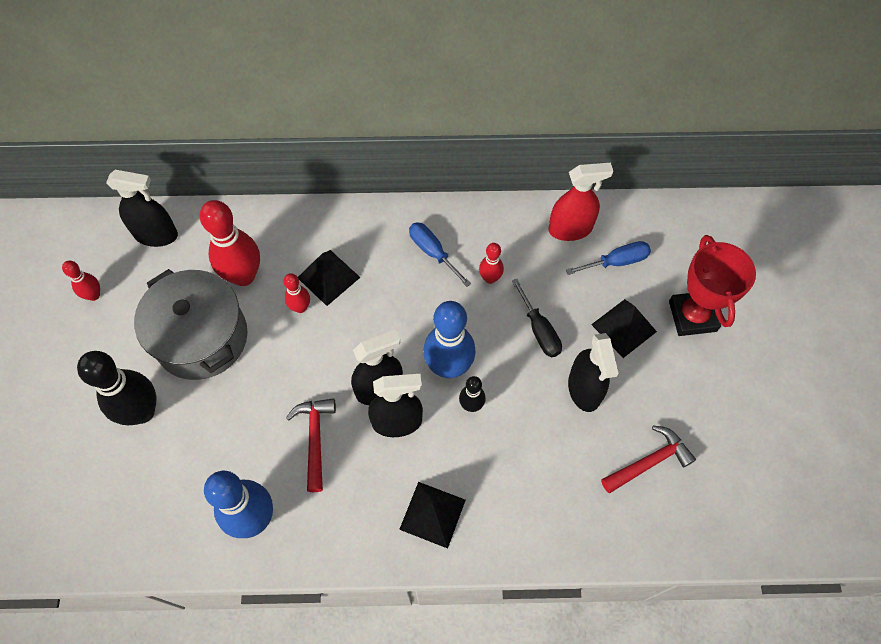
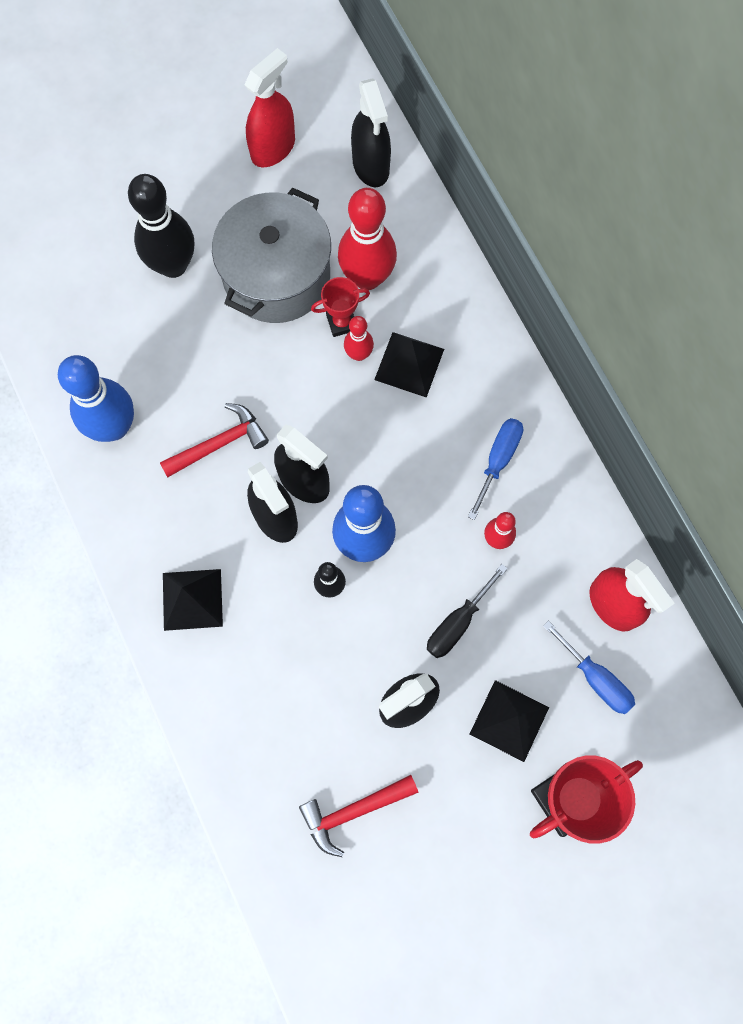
camera: 65 degrees right, 10 degrees up
(94, 295) = (273, 148): red bowling pin -> red spray bottle
(268, 308) = (341, 322): none -> red trophy
(649, 462) = (353, 811): red hammer -> red hammer turned 120 degrees clockwise

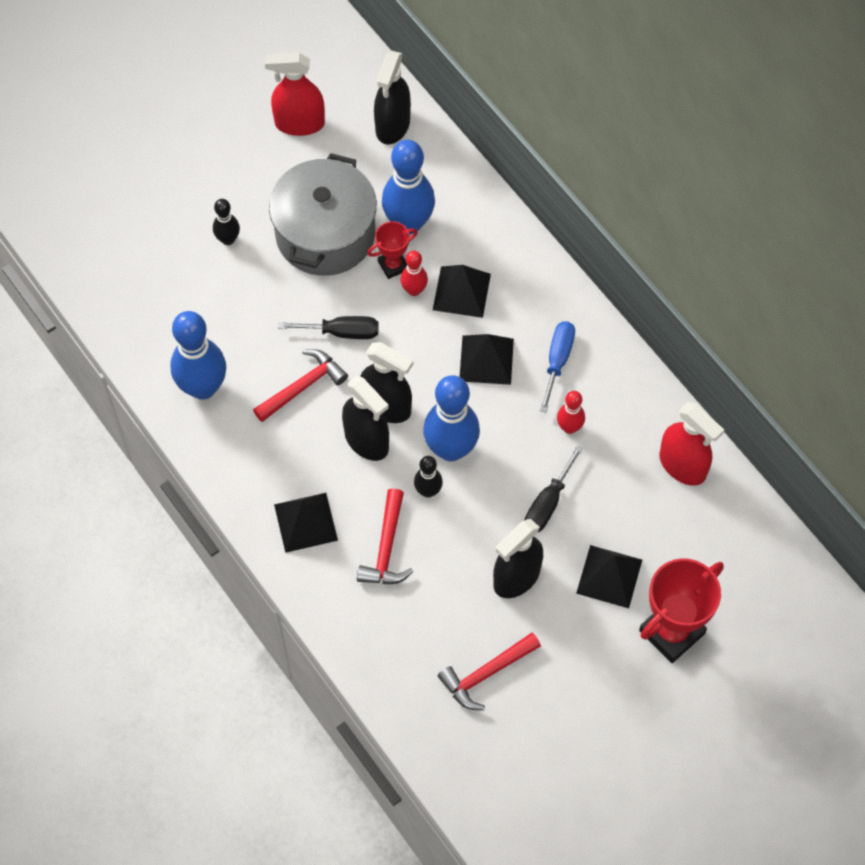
camera: 10 degrees left, 10 degrees down
(173, 265) = (228, 239): black bowling pin -> black bowling pin, size x0.51
(273, 148) = (299, 123): red spray bottle -> red spray bottle turned 120 degrees counterclockwise
(273, 389) = (342, 332): none -> black screwdriver
(273, 644) = (386, 548): none -> red hammer
(367, 277) = (408, 223): red bowling pin -> blue bowling pin
(371, 166) = (392, 125): black spray bottle -> black spray bottle turned 45 degrees clockwise
(421, 446) = (486, 359): none -> black pyramid
(595, 678) = (679, 529): blue screwdriver -> none

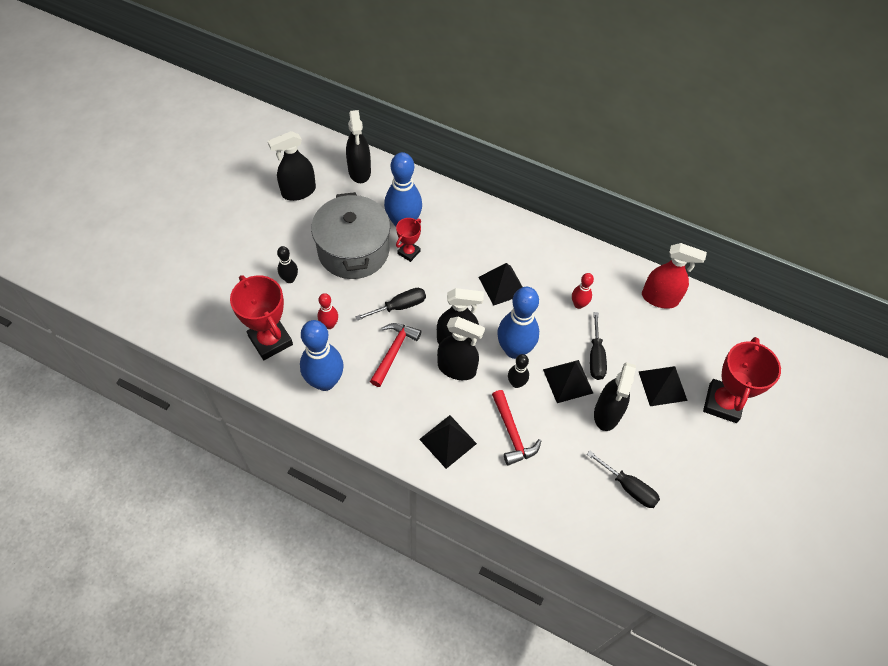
camera: 30 degrees left, 5 degrees down
(166, 309) = (270, 340): none -> red trophy
(299, 123) = (298, 191): red spray bottle -> black spray bottle
(414, 290) = (431, 262): red bowling pin -> red bowling pin (329, 325)
(461, 292) = (461, 251): black pyramid -> black pyramid (568, 381)
(486, 674) = (628, 487): red hammer -> black screwdriver
(557, 361) = (546, 268): blue screwdriver -> none

